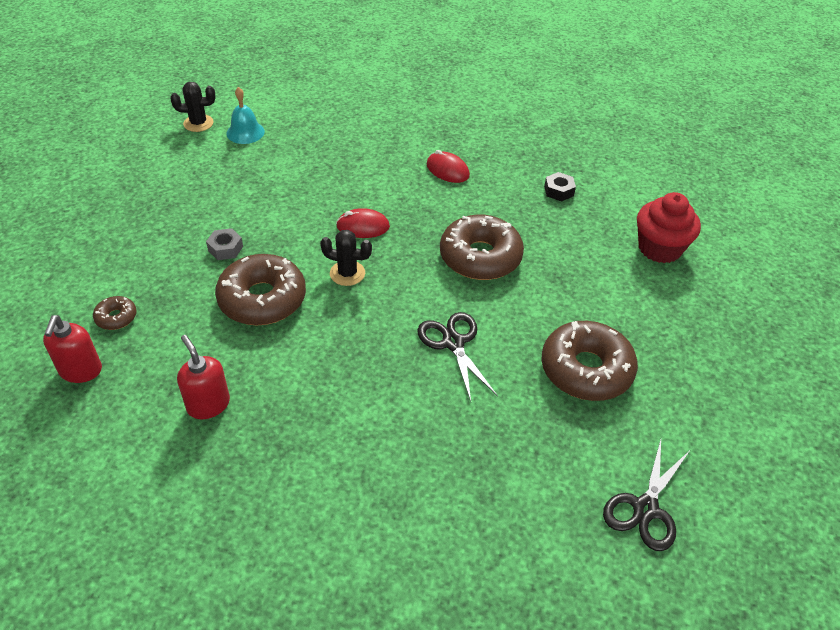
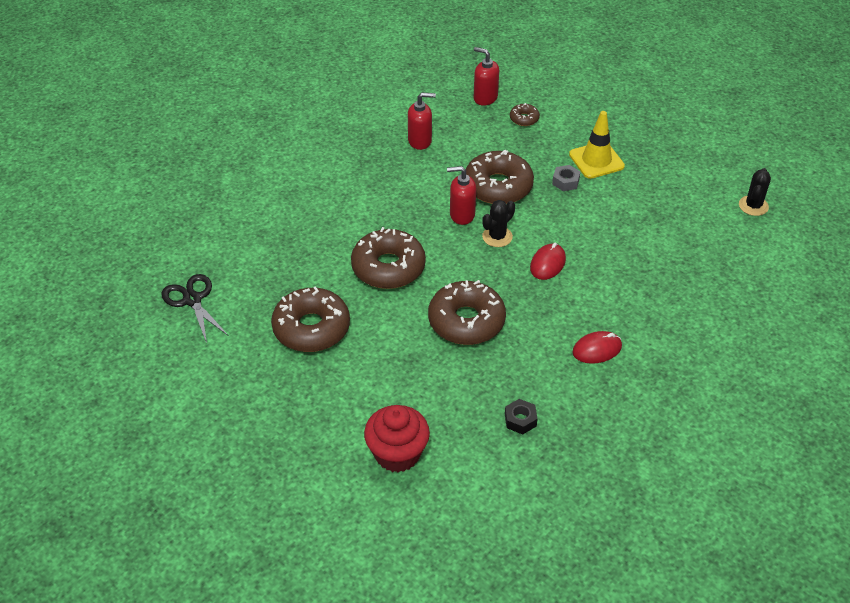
camera: 120 degrees right, 0 degrees up
(175, 235) = (596, 160): none -> yellow traffic cone
(245, 132) = (725, 231): turquoise bell -> none
(329, 313) = (462, 215): none -> red soap dispenser
(453, 343) = (388, 267): black scissors -> brown donut

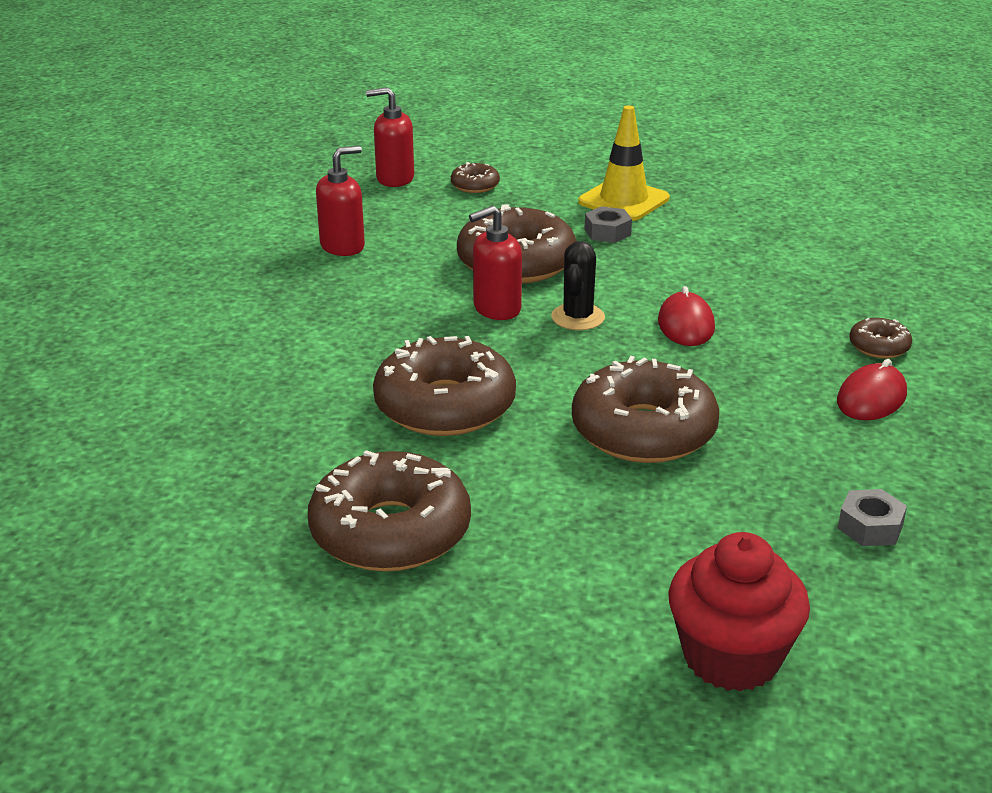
camera: 30 degrees left, 15 degrees down
(192, 300) = (114, 571): black scissors -> none
(520, 420) = (870, 527): black nut -> grey nut
(635, 319) = (879, 346): none -> brown donut
(753, 206) = (874, 190): black cactus -> none

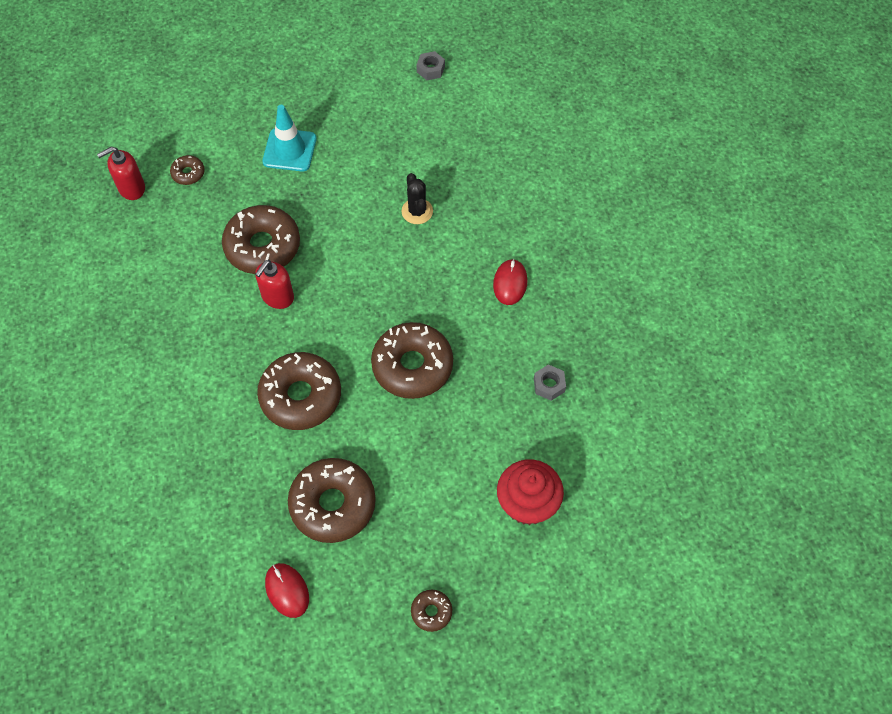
camera: 30 degrees left, 30 degrees up
(343, 246) = (147, 277): red soap dispenser -> none
(578, 317) = (327, 284): black cactus -> black cactus (417, 211)
(607, 232) = (298, 190): grey nut -> grey nut (430, 69)
(623, 200) = (289, 150): yellow traffic cone -> turquoise traffic cone
(686, 325) = (388, 263): red mouse -> red mouse (287, 590)
(879, 346) = (496, 235): brown donut -> brown donut (431, 612)

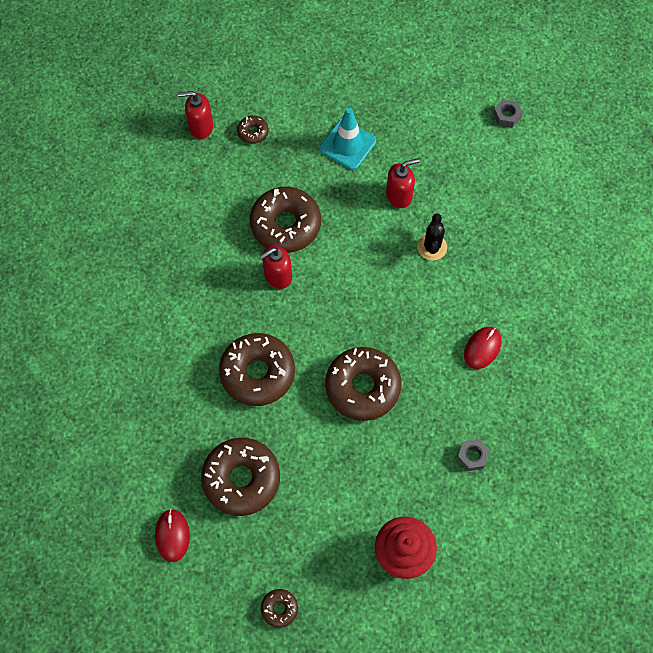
camera: 25 degrees right, 5 degrees up
(362, 177) = (399, 195): none -> red soap dispenser

